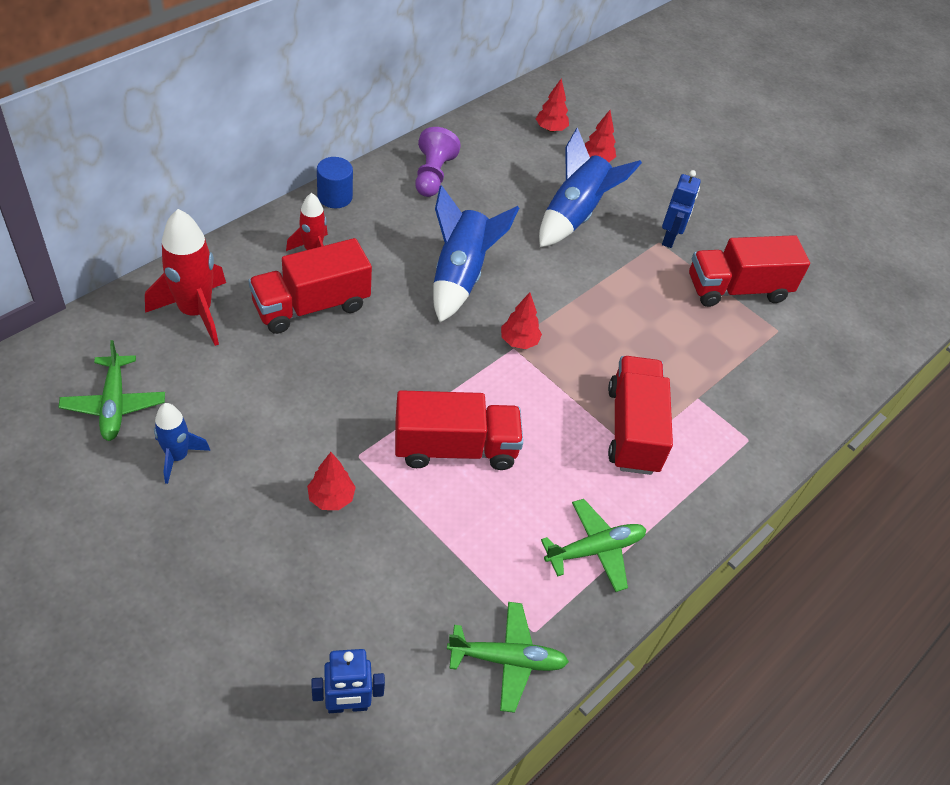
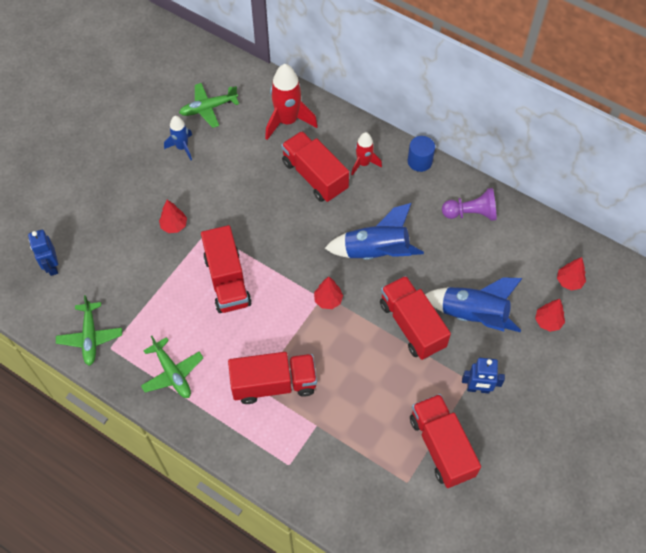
camera: 85 degrees right, 10 degrees up
(575, 271) = (412, 325): none -> red truck

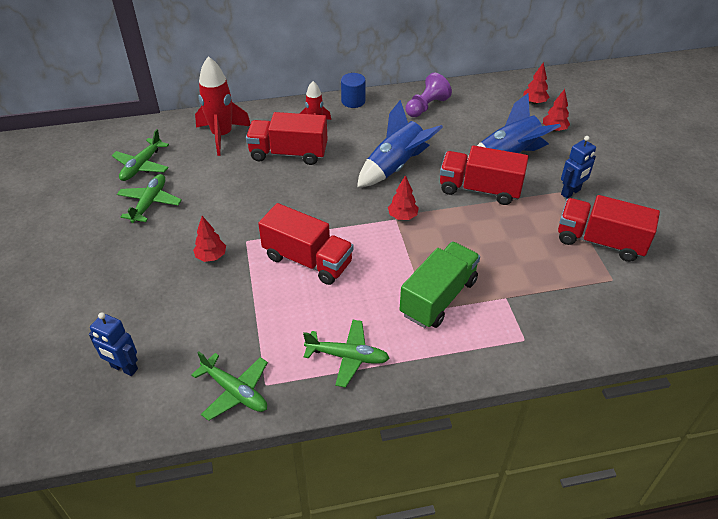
camera: 45 degrees left, 15 degrees down
(182, 147) = (150, 203): blue rocket -> green plane
(274, 384) = (438, 297): red truck -> green truck

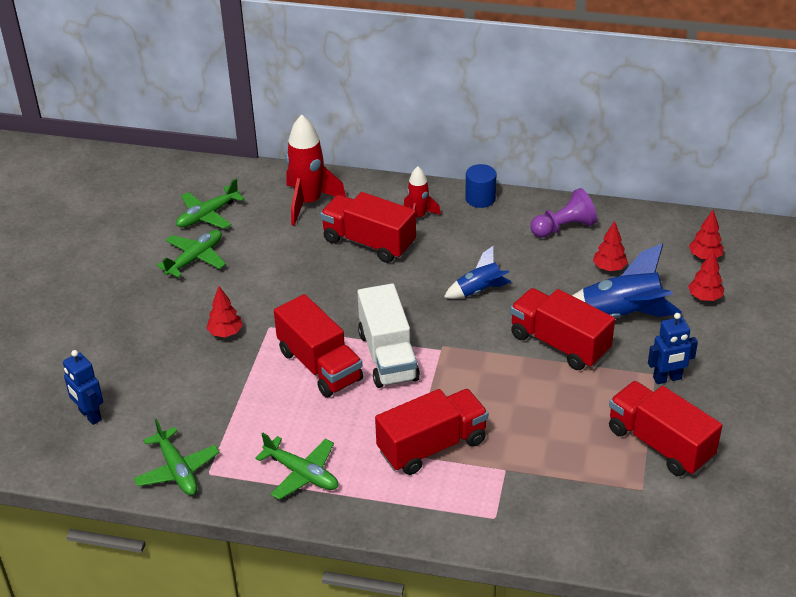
camera: 25 degrees right, 5 degrees down
(358, 236) = (388, 356): none -> white truck
(395, 167) = (479, 291): blue rocket -> blue rocket, size x0.59
(402, 216) = (450, 349): red tree -> red tree (609, 268)
(438, 297) = (432, 446): green truck -> red truck

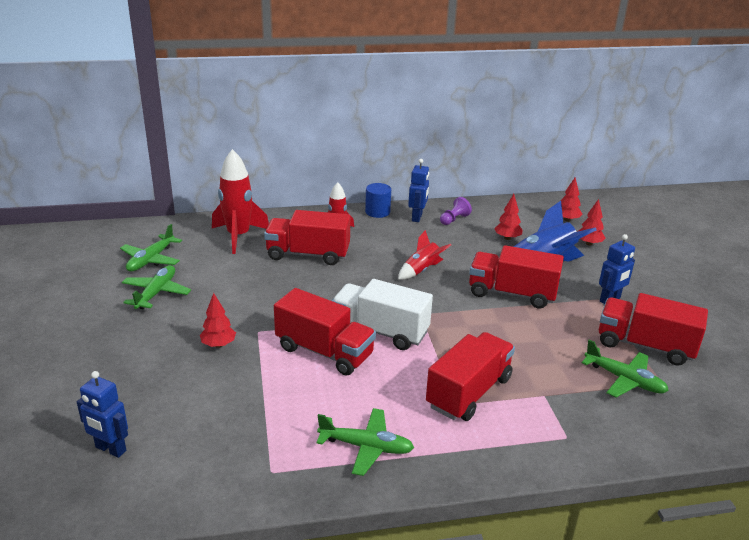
camera: 25 degrees left, 10 degrees down
(177, 470) = (236, 478): green plane -> green plane (625, 380)
(388, 356) = (380, 331): white truck -> white truck turned 150 degrees clockwise
(479, 291) = (421, 270): blue rocket -> red rocket
(522, 216) = (417, 217): none -> blue robot
(563, 228) = (454, 219): purple pawn -> purple pawn, size x0.66

